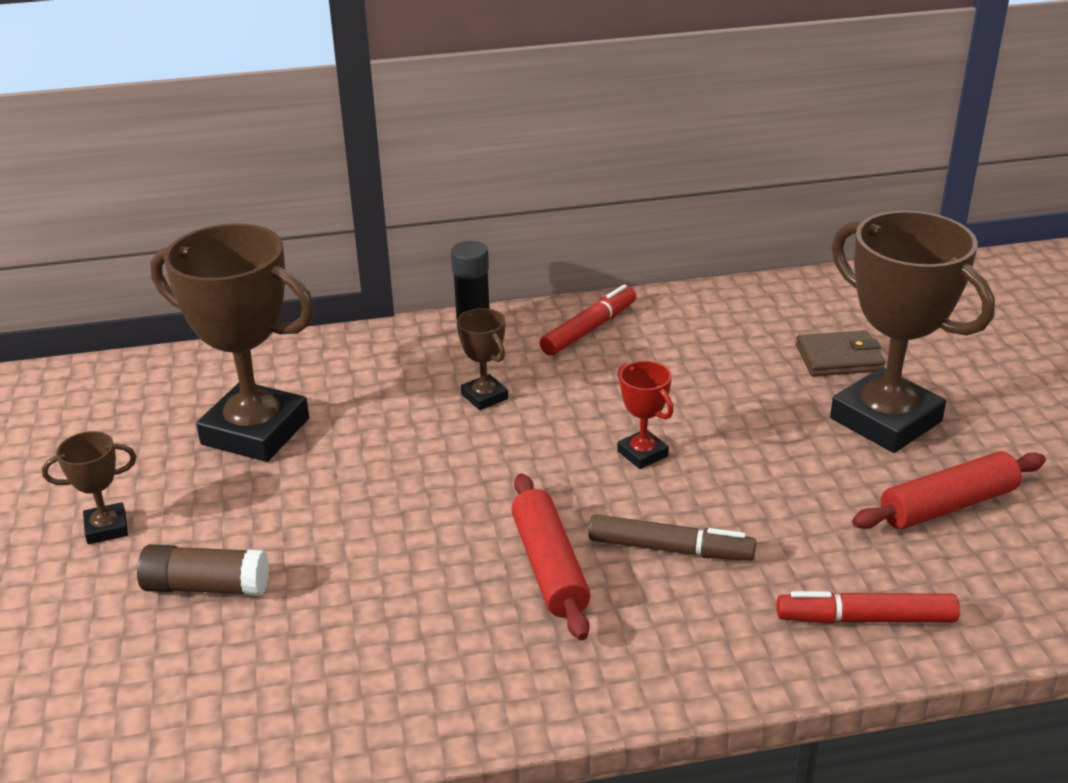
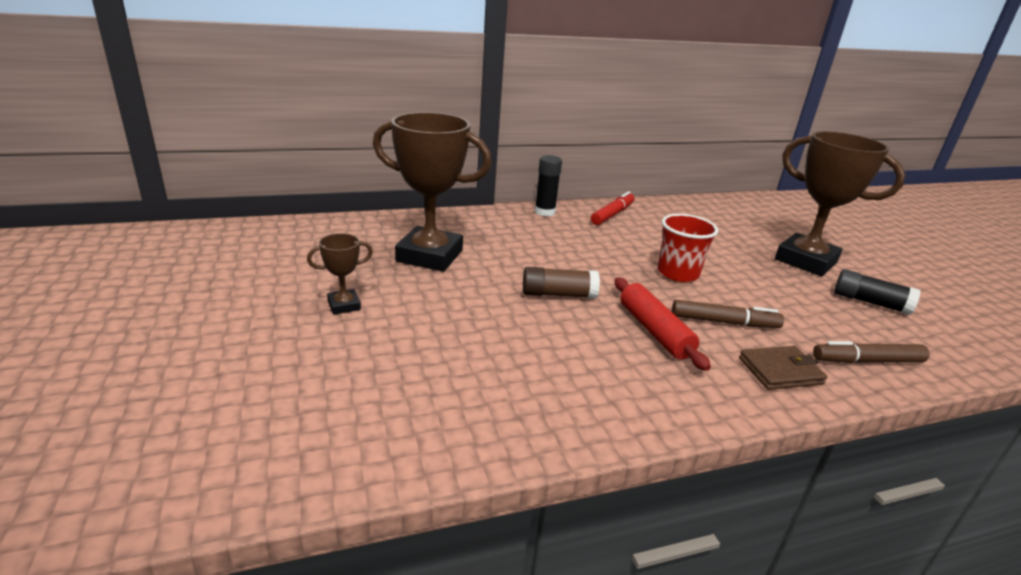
camera: 10 degrees left, 5 degrees down
(206, 587) = (427, 340): brown glue stick -> brown glue stick (558, 294)
(484, 397) = (567, 243): brown trophy -> none
(642, 454) = (677, 273): red trophy -> red cup
(839, 358) = (760, 232): brown wallet -> brown wallet (780, 371)
(865, 619) = (867, 361): red marker -> brown marker
(948, 505) = (870, 302): red rolling pin -> black glue stick

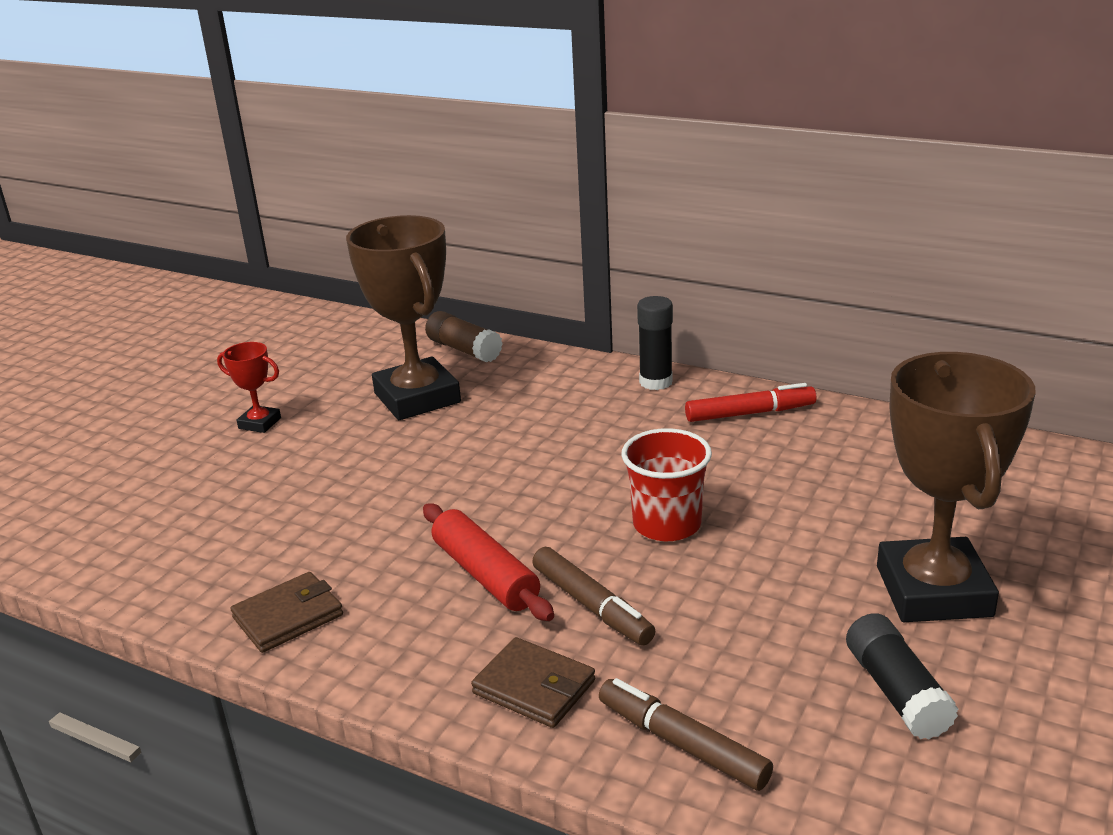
camera: 50 degrees right, 0 degrees up
(344, 305) = (260, 423): brown trophy -> red trophy
(558, 294) = (464, 490): brown glue stick -> brown glue stick (464, 350)
(606, 408) = (288, 616): none -> brown wallet
(654, 331) = (485, 574): red rolling pin -> red rolling pin turned 60 degrees counterclockwise

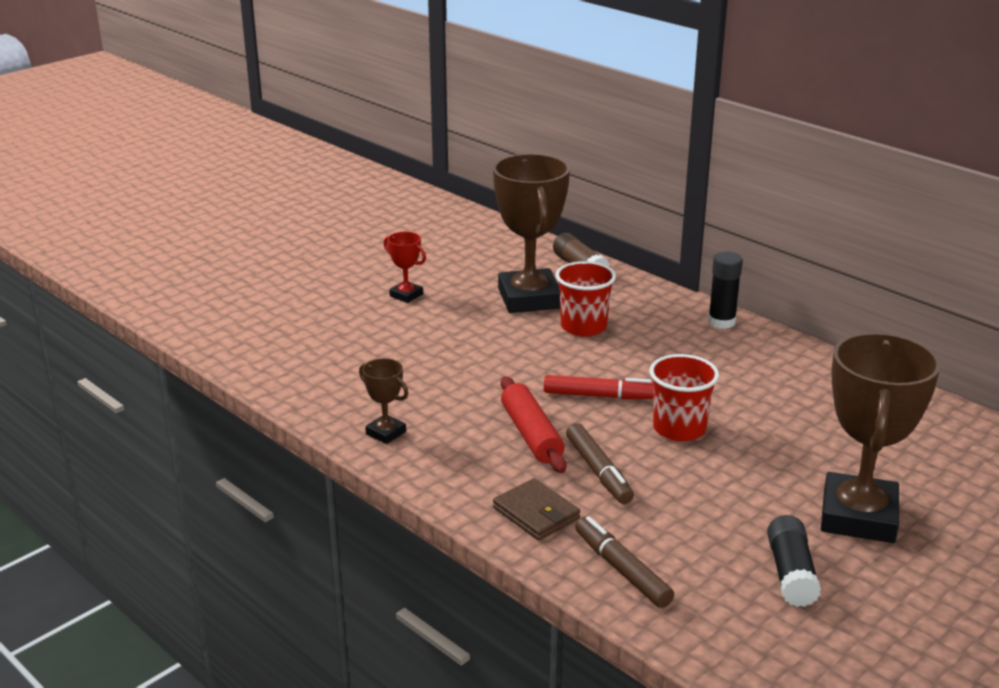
camera: 15 degrees right, 0 degrees up
(288, 616) = (386, 433): brown wallet -> brown trophy
(496, 419) = (583, 327): none -> red cup
(750, 413) = (785, 361): red marker -> red marker (600, 396)

